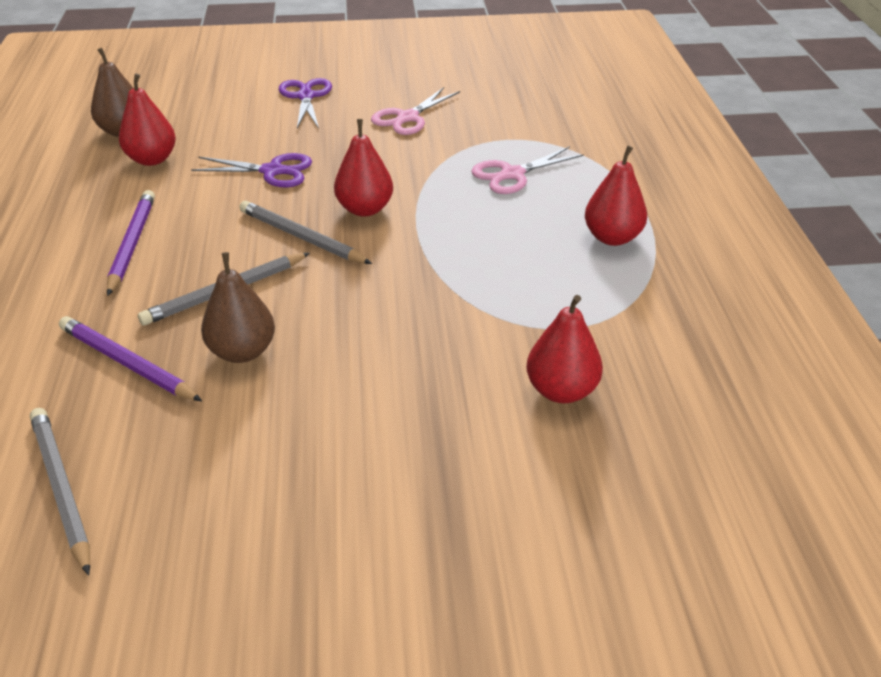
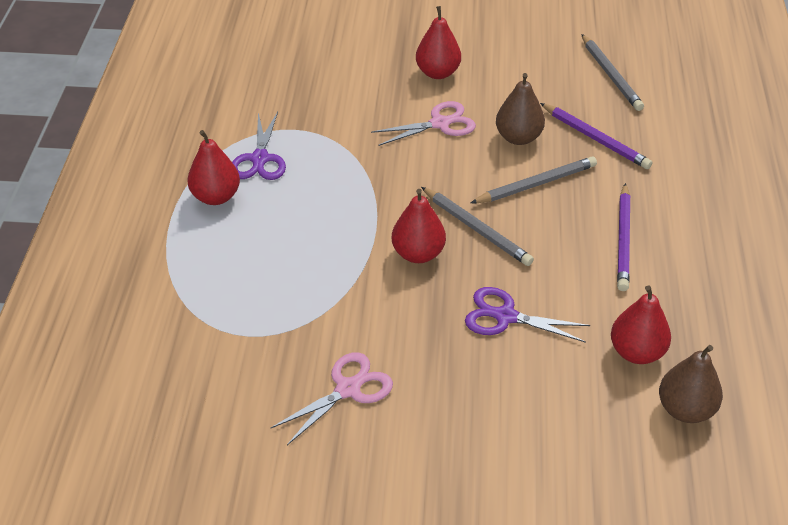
camera: 170 degrees left, 5 degrees up
(306, 96) = (468, 454): purple scissors -> purple scissors (260, 159)
(512, 174) = (266, 280): pink scissors -> pink scissors (440, 123)
(561, 391) = (317, 91): red pear -> red pear (438, 73)

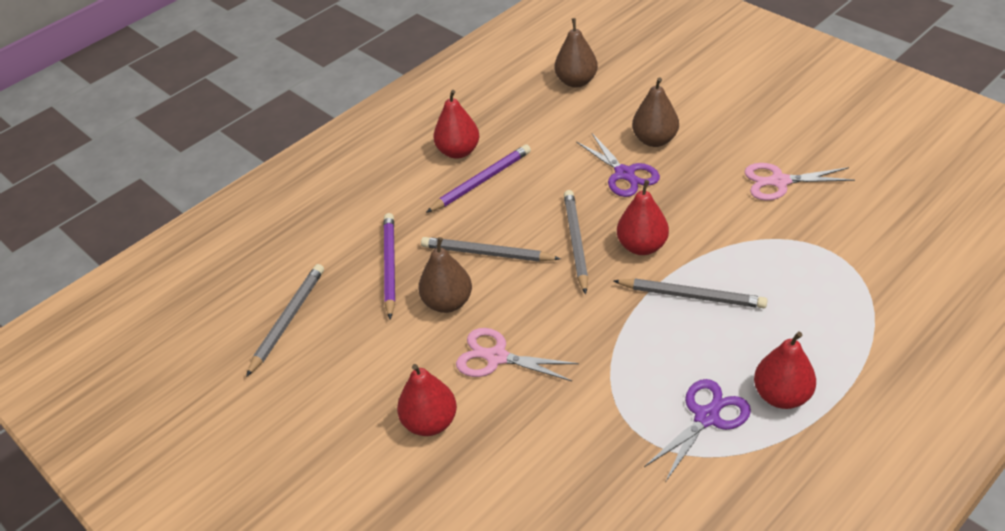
camera: 135 degrees left, 0 degrees up
(339, 234) = (692, 296): none -> grey pencil
(517, 374) = (655, 140): none -> brown pear
(636, 352) = (565, 117): red pear -> red pear (458, 151)

